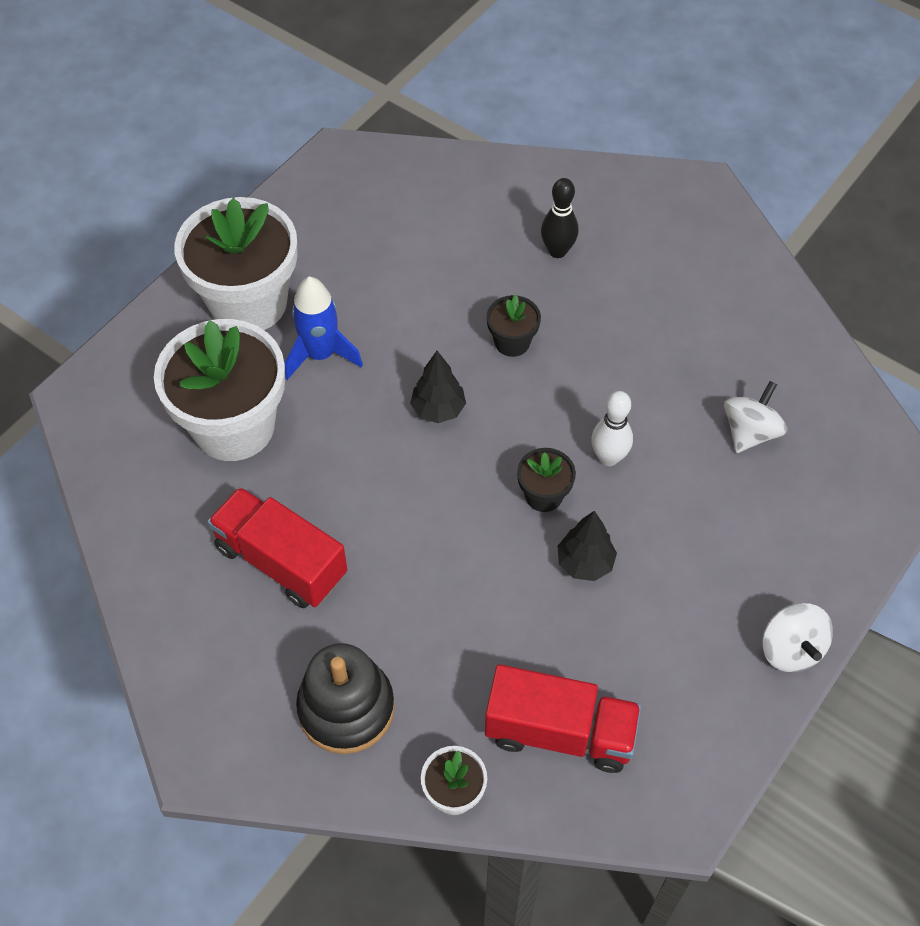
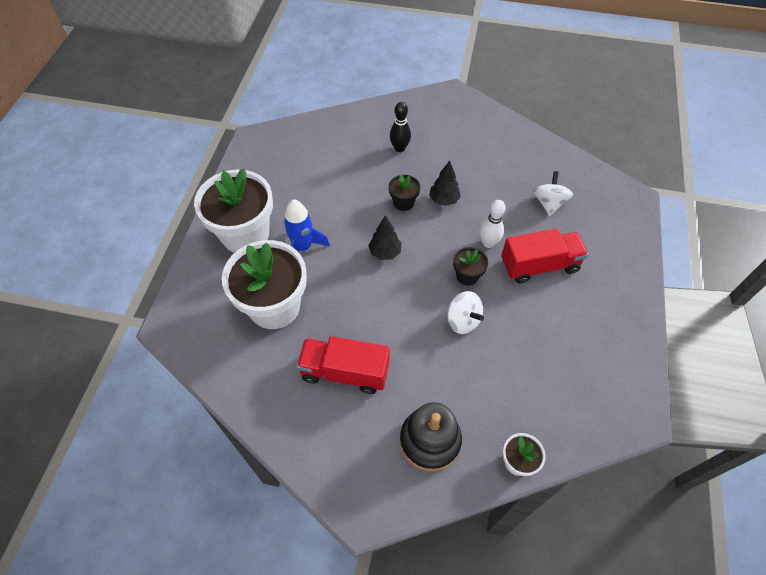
camera: 25 degrees left, 0 degrees up
(559, 732) = (551, 400): red truck -> red truck (539, 265)
(584, 563) = (509, 303): black tree -> black tree (444, 200)
(790, 649) = (636, 304): white spinning top -> white spinning top (463, 320)

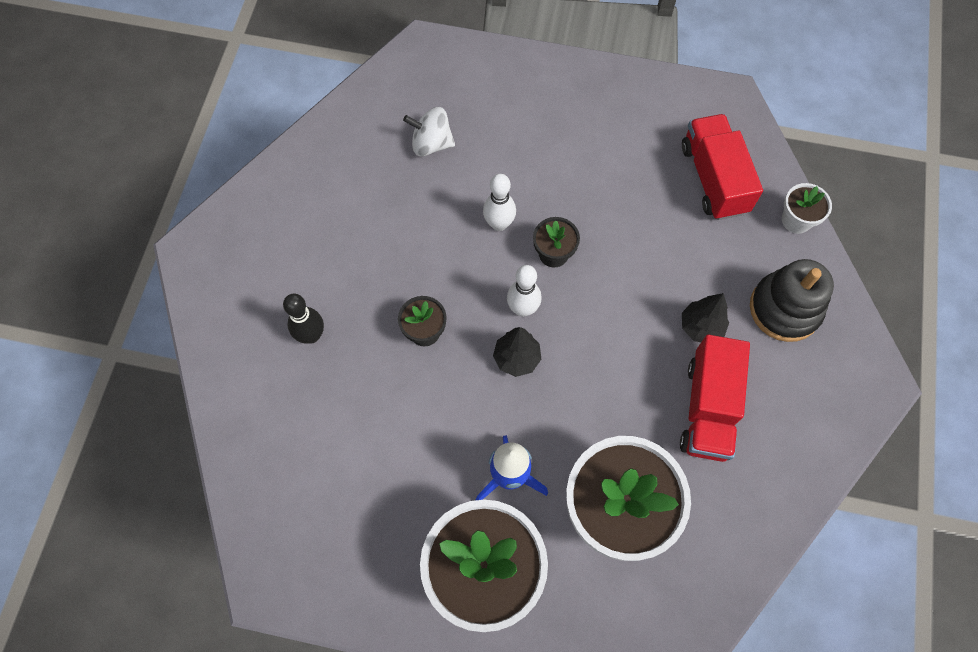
camera: 90 degrees left, 10 degrees up
(422, 256) = (523, 309): none -> white bowling pin
(444, 200) = (421, 276): black tree -> black tree (701, 327)
(463, 320) = (622, 263): white spinning top -> none
(539, 265) = (535, 168): red truck -> red truck (713, 179)

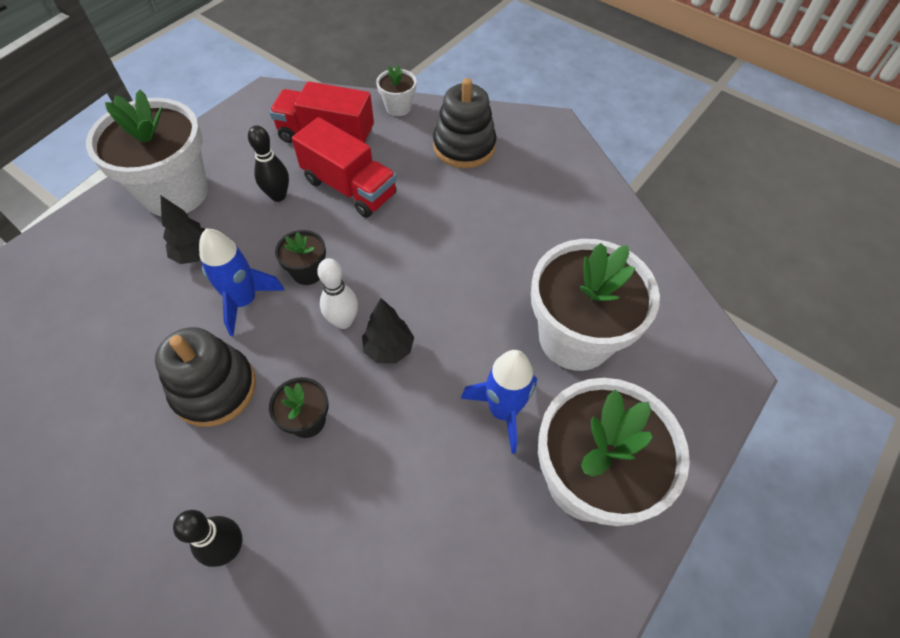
camera: 65 degrees left, 10 degrees down
(416, 251) = (214, 388): none -> black stacking toy
(431, 144) = (110, 320): white spinning top -> none
(499, 224) = (244, 301): white bowling pin -> blue rocket
(571, 103) = (175, 192): none -> white flower pot
(617, 182) = (278, 196): none -> black bowling pin
(701, 327) = (446, 202): black tree -> black tree (195, 254)
(708, 408) = (517, 230): red truck -> red truck (349, 187)

